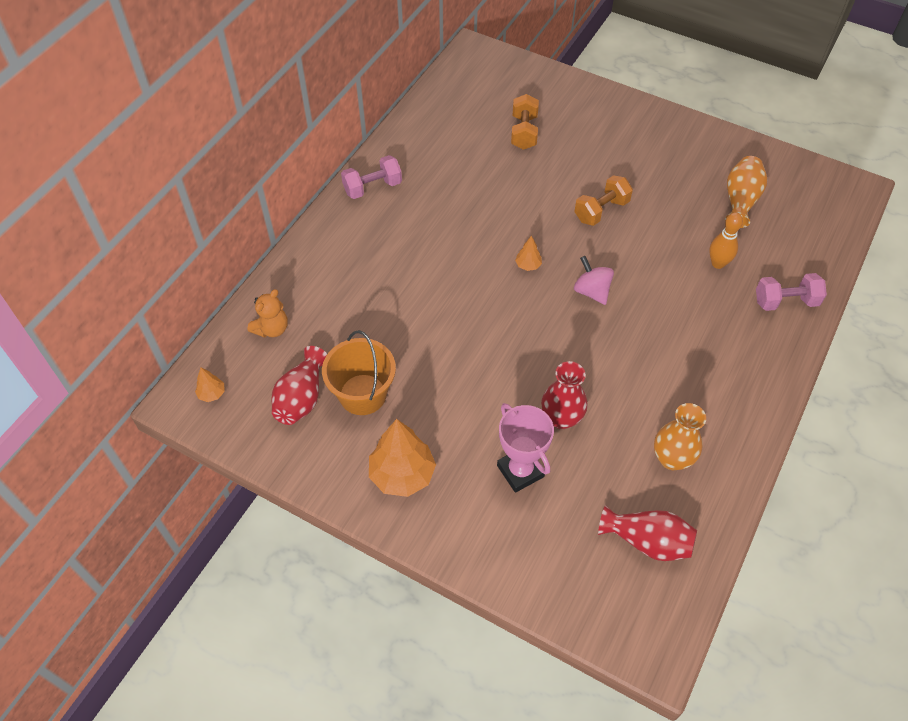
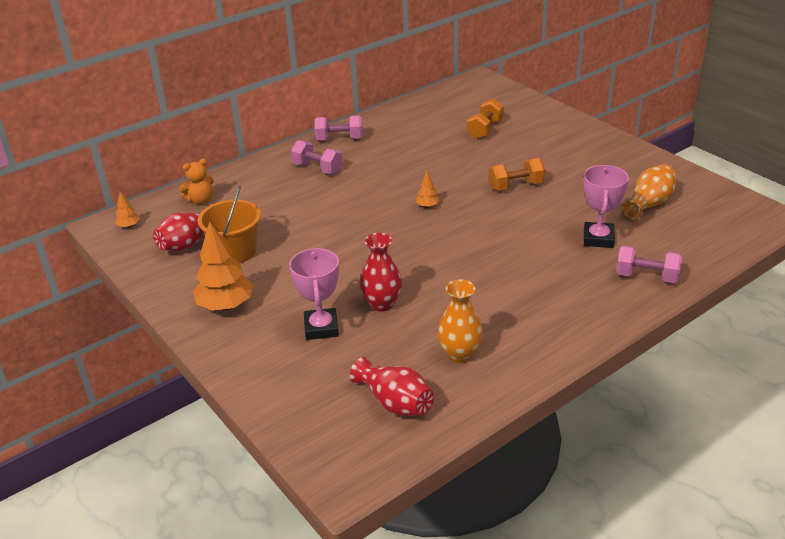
camera: 25 degrees right, 20 degrees down
(376, 241) = (318, 168): none -> pink dumbbell
(591, 291) = (469, 232): pink spinning top -> none
(718, 263) = (598, 239): orange bowling pin -> pink trophy

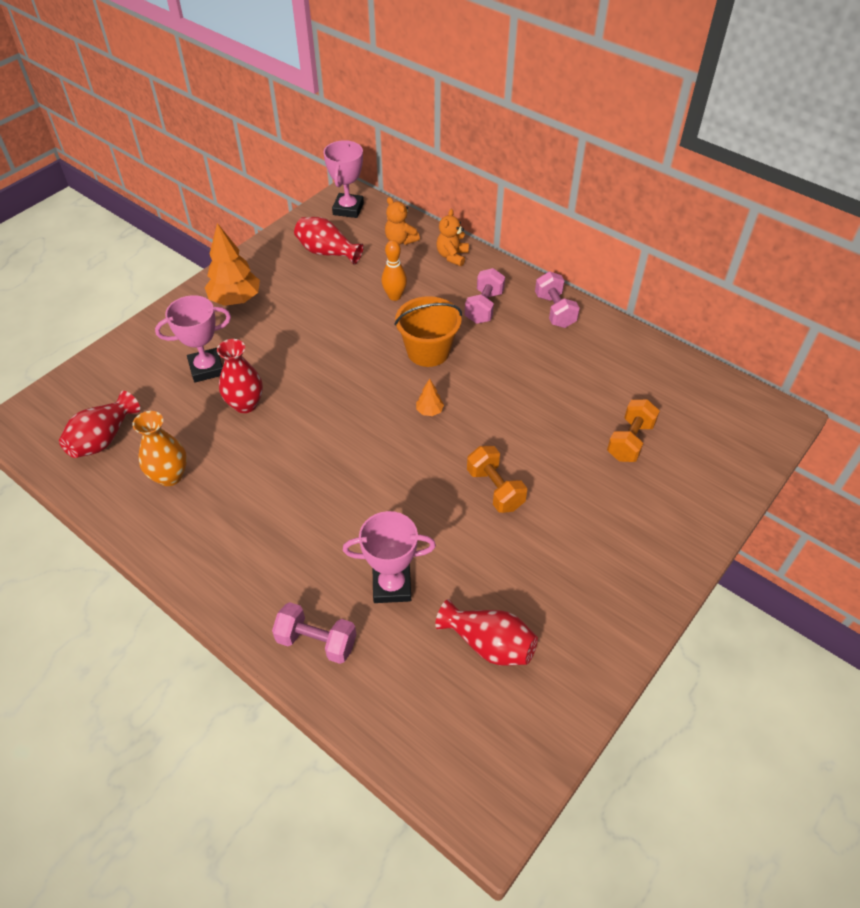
camera: 75 degrees right, 15 degrees up
(129, 226) = (348, 209): orange tree -> pink trophy
(235, 252) = (318, 285): orange bucket -> orange bucket (428, 351)
(242, 176) = (452, 256): none -> orange teddy bear
(278, 210) = (394, 296): none -> orange bowling pin
(485, 130) = (630, 441): orange dumbbell -> orange dumbbell turned 75 degrees counterclockwise
(646, 277) = (316, 642): pink dumbbell -> pink dumbbell turned 75 degrees counterclockwise
(649, 204) = (489, 644): orange vase -> red vase

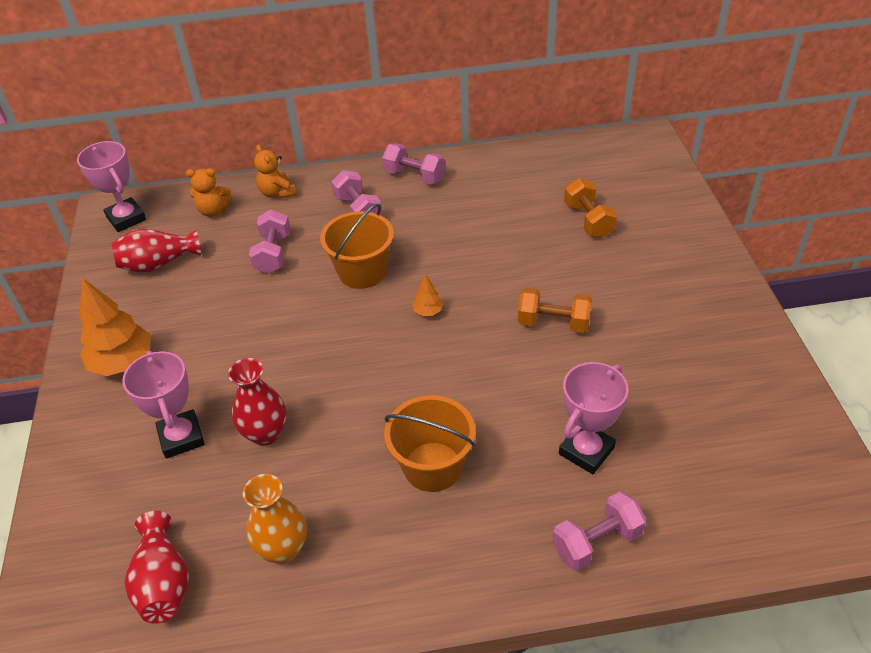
camera: 45 degrees left, 5 degrees down
(206, 368) = (181, 437): pink trophy -> pink trophy turned 45 degrees counterclockwise
(297, 507) = (432, 466): none -> orange bucket
(394, 296) = (273, 254): orange bowling pin -> pink dumbbell
(489, 644) = (701, 423): red vase -> none

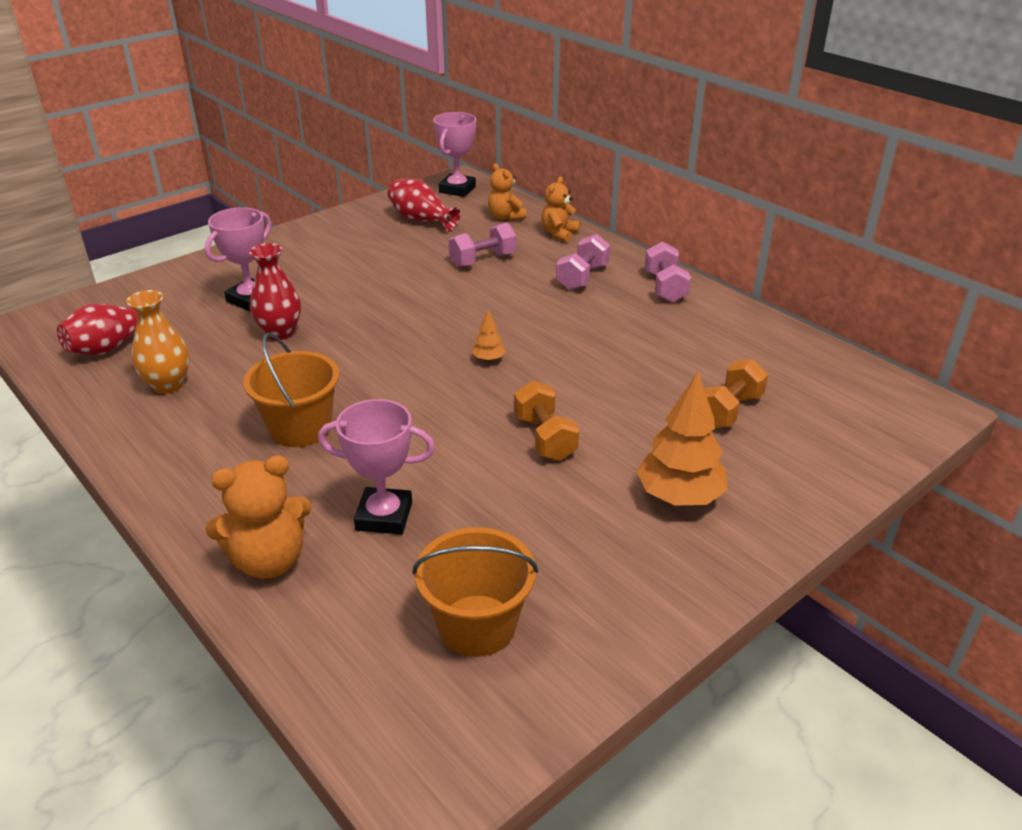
camera: 55 degrees right, 10 degrees down
(123, 363) = (307, 248): orange tree -> orange tree (679, 496)
(362, 272) = (505, 308): orange bucket -> orange bucket (477, 625)
(596, 542) = (269, 560): pink dumbbell -> orange teddy bear

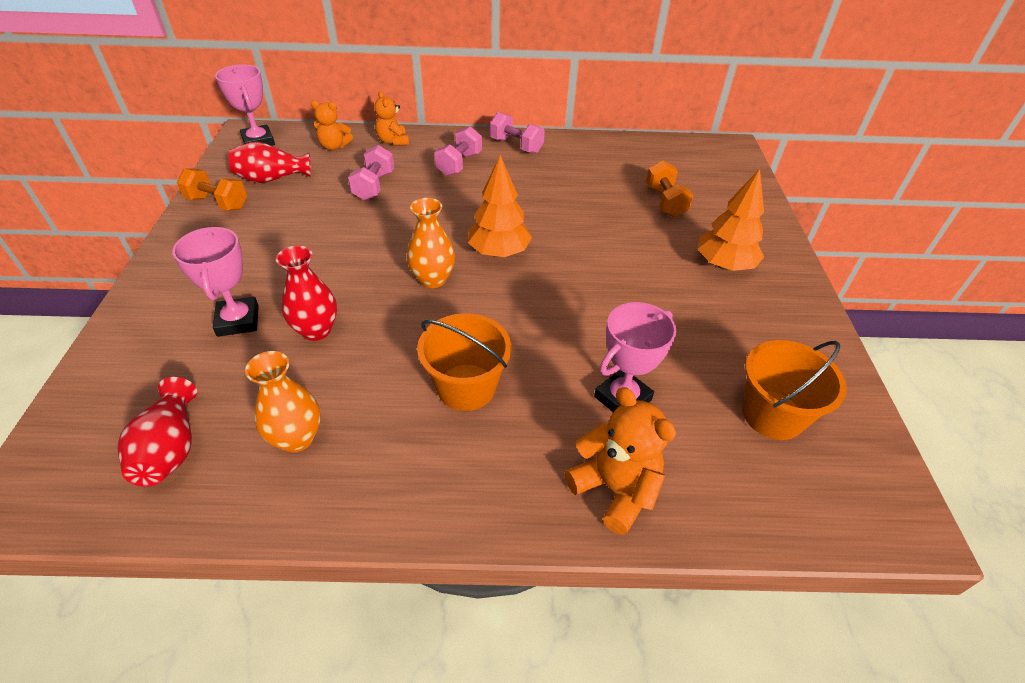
camera: 50 degrees left, 10 degrees up
(269, 560) = (615, 489): orange teddy bear -> orange teddy bear turned 60 degrees counterclockwise
(405, 348) = (433, 279): none -> orange vase
(488, 359) = (499, 252): orange tree -> orange tree, size x2.17
(544, 438) = (614, 280): orange dumbbell -> orange dumbbell (217, 203)
(582, 277) = (459, 164): pink dumbbell -> pink dumbbell turned 45 degrees clockwise

